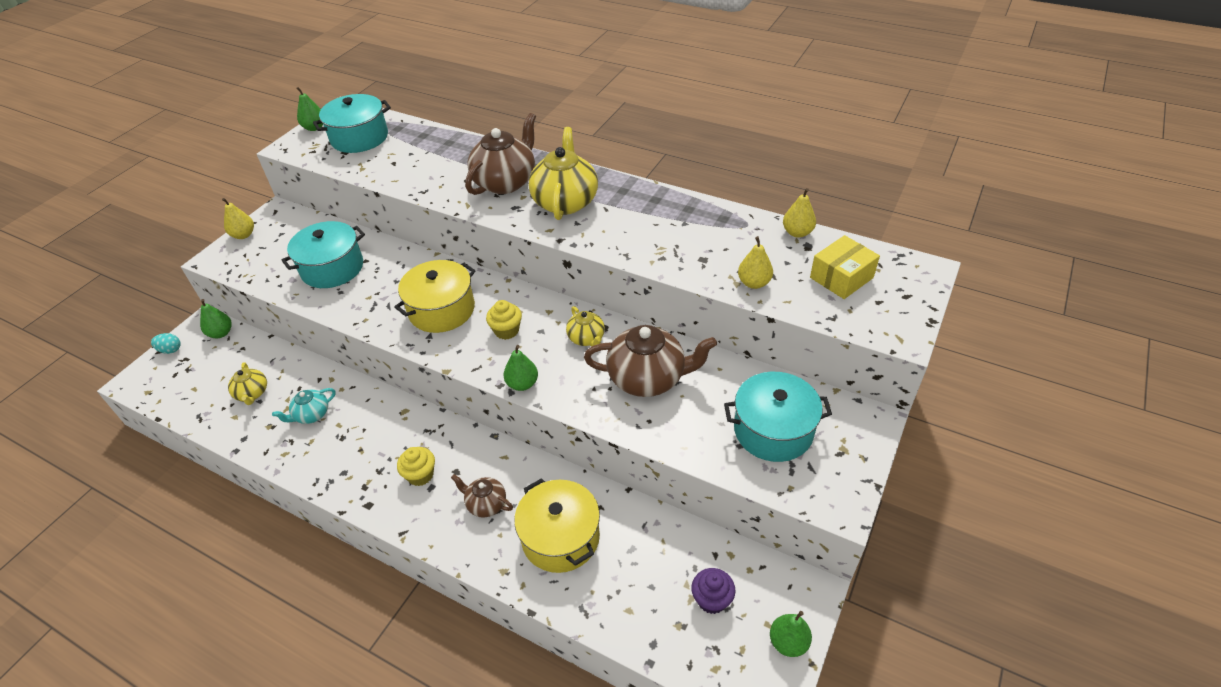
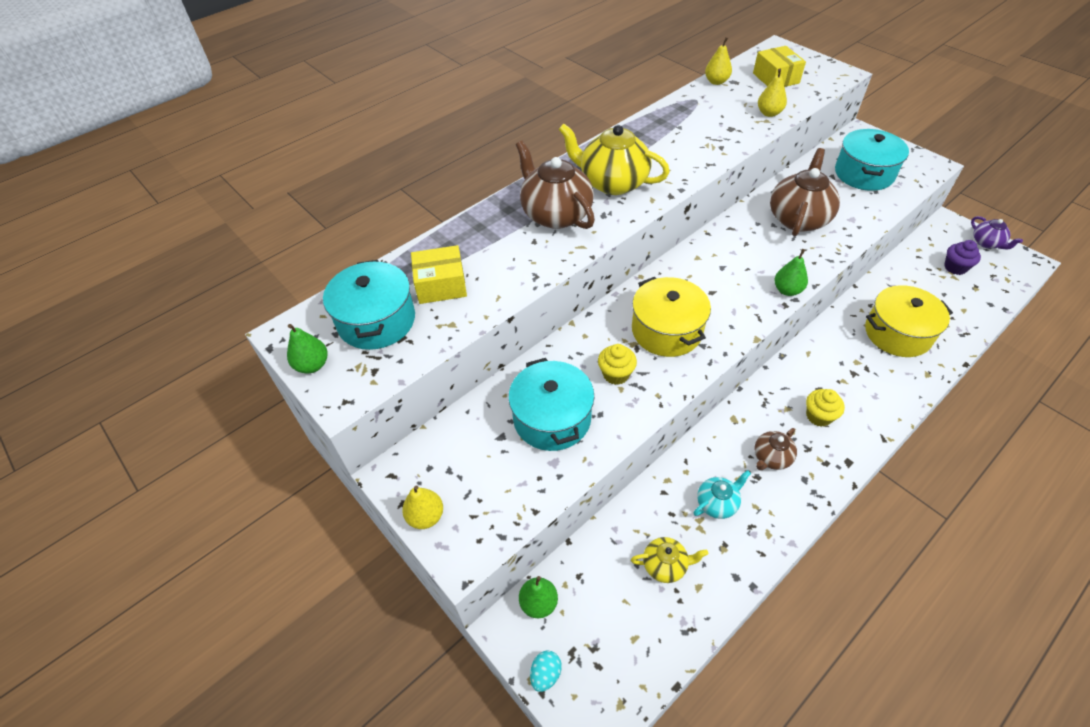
camera: 70 degrees left, 5 degrees up
(311, 415) = (717, 503): turquoise teapot -> turquoise teapot turned 105 degrees counterclockwise
(402, 152) = (441, 285): none -> yellow box
(486, 504) = (858, 374): brown teapot -> brown teapot (771, 458)
(506, 330) = (714, 289): yellow cupcake -> yellow cupcake (616, 374)
(586, 338) = (741, 241): yellow teapot -> none
(788, 642) = (987, 243): green pear -> purple teapot

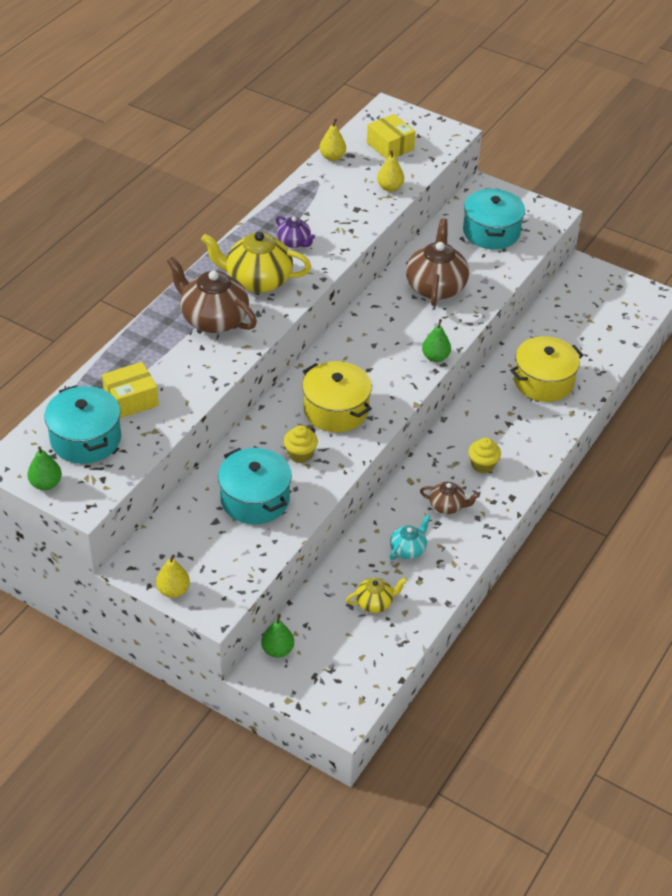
camera: 20 degrees left, 5 degrees down
(545, 674) = (297, 694): turquoise egg -> none
(771, 458) = (447, 506): brown teapot -> brown teapot turned 105 degrees counterclockwise
(955, 267) = (590, 311): purple cupcake -> none
(987, 243) = (618, 282): purple teapot -> purple teapot (294, 242)

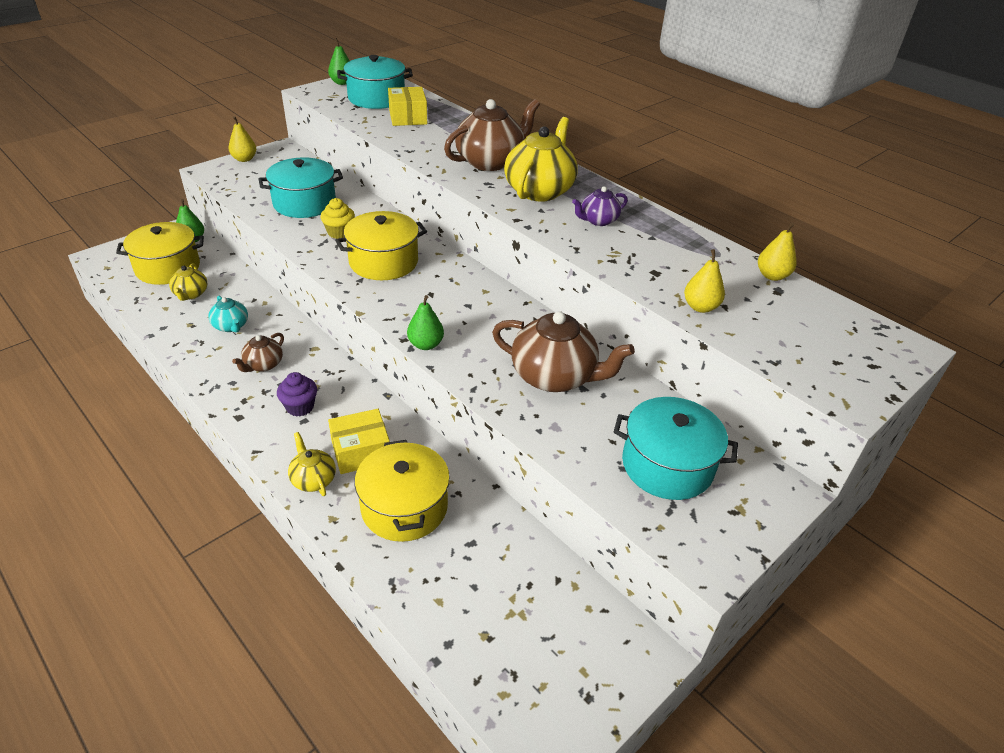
camera: 105 degrees right, 5 degrees down
(339, 644) = (168, 268): none -> yellow pot
(390, 146) = (803, 328): yellow box -> yellow box (361, 451)
(482, 465) = (300, 407): yellow cupcake -> purple cupcake
(546, 433) = (313, 479): none -> yellow teapot

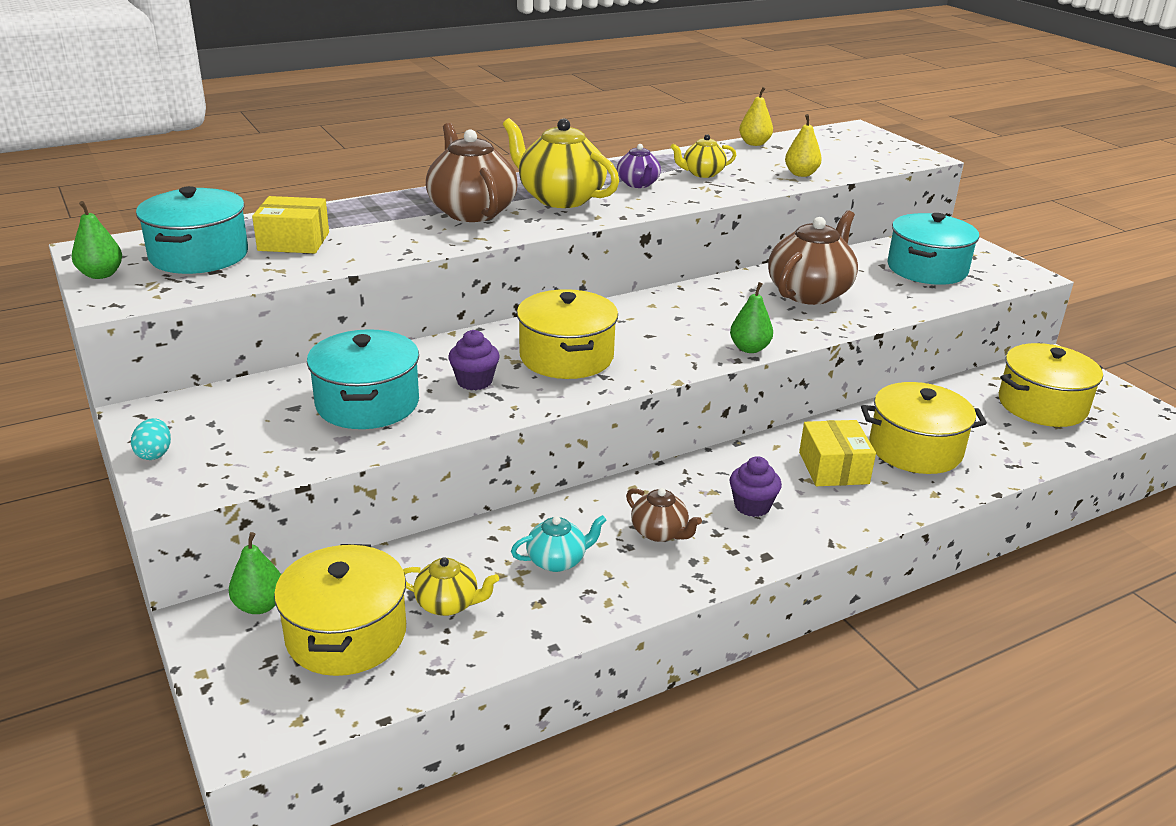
camera: 75 degrees left, 10 degrees down
(244, 159) = (154, 454): yellow pear -> turquoise egg
(313, 479) = (878, 503): yellow teapot -> yellow teapot (702, 173)
(339, 232) = (474, 381): yellow cupcake -> purple cupcake
(526, 625) = (1042, 405): none -> yellow pot

